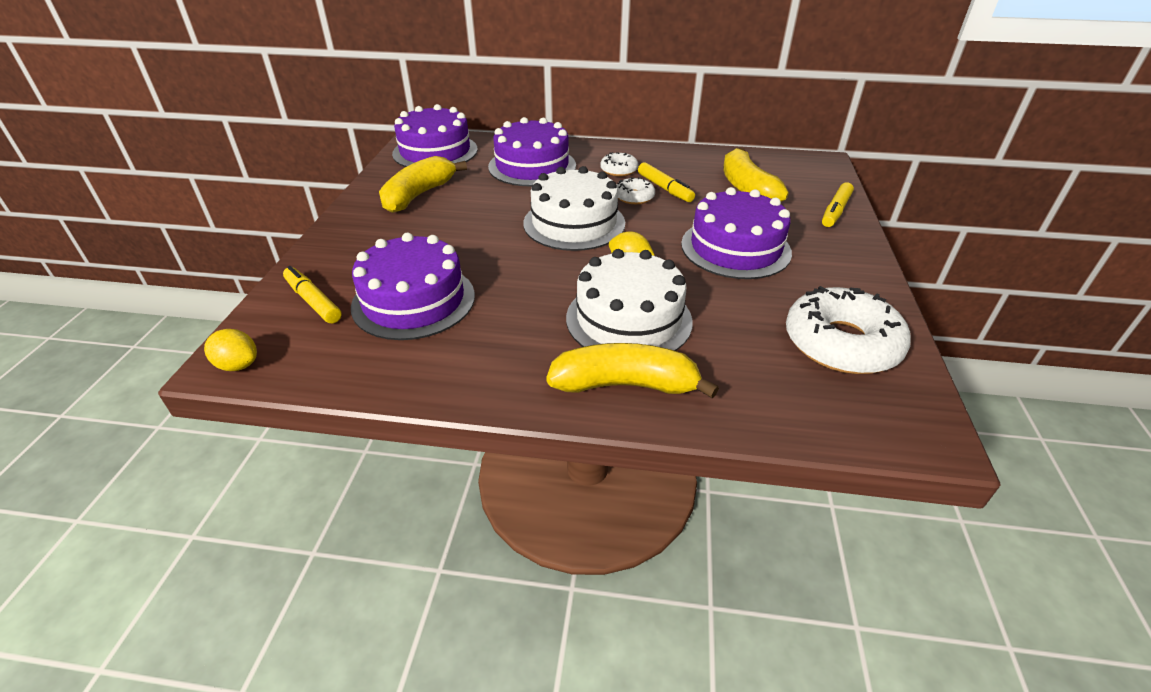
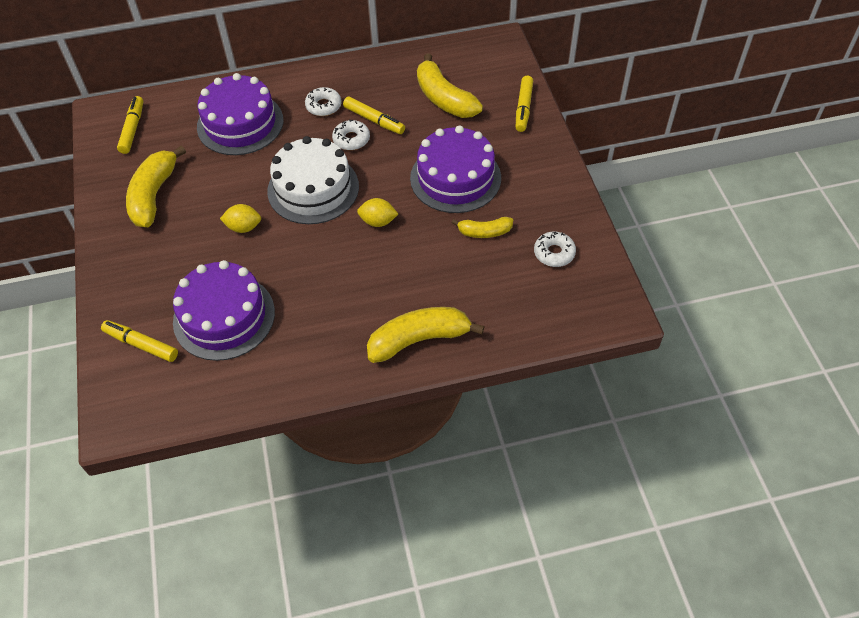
camera: 20 degrees left, 15 degrees up
(238, 365) = (126, 421): yellow lemon -> yellow lemon (243, 227)
(435, 151) = (133, 129): purple cake -> yellow marker
(628, 319) = (399, 280): white cake -> none
(753, 301) = (484, 232): none -> yellow banana
(841, 343) = (554, 253): white donut -> white donut, size x0.49

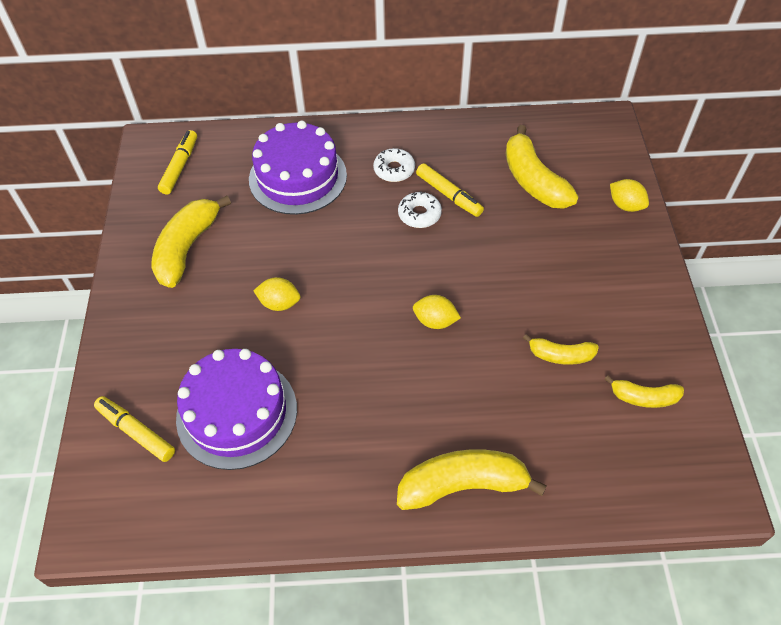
camera: 10 degrees right, 0 degrees up
(313, 188) = (366, 268): white cake -> none
(455, 178) = (534, 280): purple cake -> none
(523, 108) = (625, 205): yellow marker -> yellow lemon
(554, 253) = (643, 397): white donut -> yellow banana

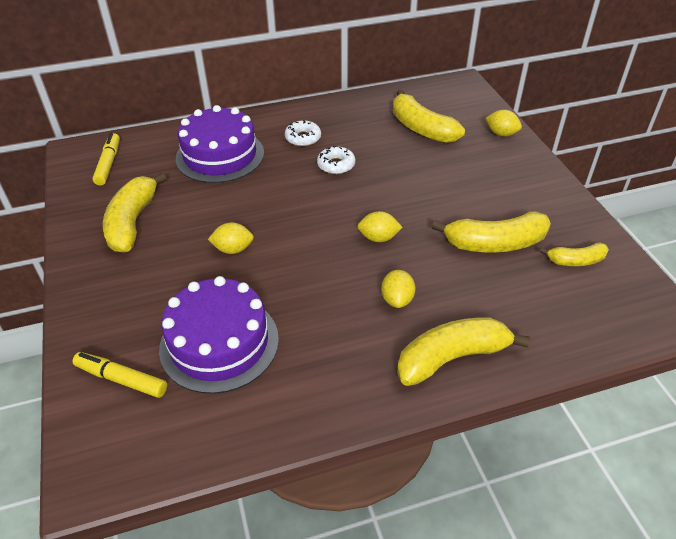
camera: 15 degrees left, 10 degrees down
(429, 402) = (397, 299): none -> yellow lemon
(449, 195) = (356, 148): yellow marker -> none
(560, 355) = (495, 243): yellow banana -> yellow banana, size x1.78

